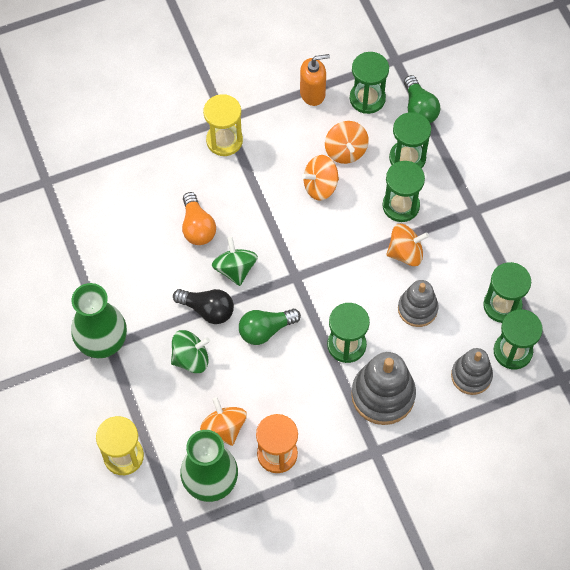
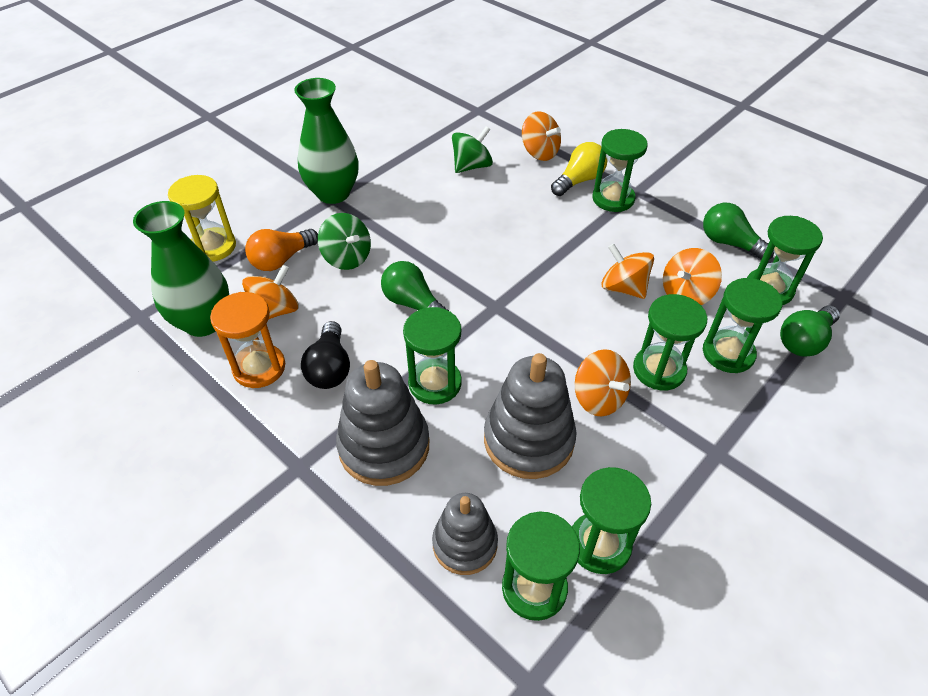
camera: 65 degrees right, 15 degrees down
(136, 162) = (539, 152): none -> orange spinning top
(189, 152) = (579, 180): none -> yellow light bulb
(197, 227) = (501, 213): orange light bulb -> orange light bulb (281, 259)
(207, 310) = (411, 251): black light bulb -> black light bulb (330, 368)
(224, 140) = (613, 199): yellow hourglass -> green hourglass
(235, 269) = (472, 255): green spinning top -> green spinning top (471, 166)
(312, 93) = (729, 243): orange soap dispenser -> green light bulb
(417, 309) = (528, 440): grey stacking toy -> grey stacking toy, size x1.55

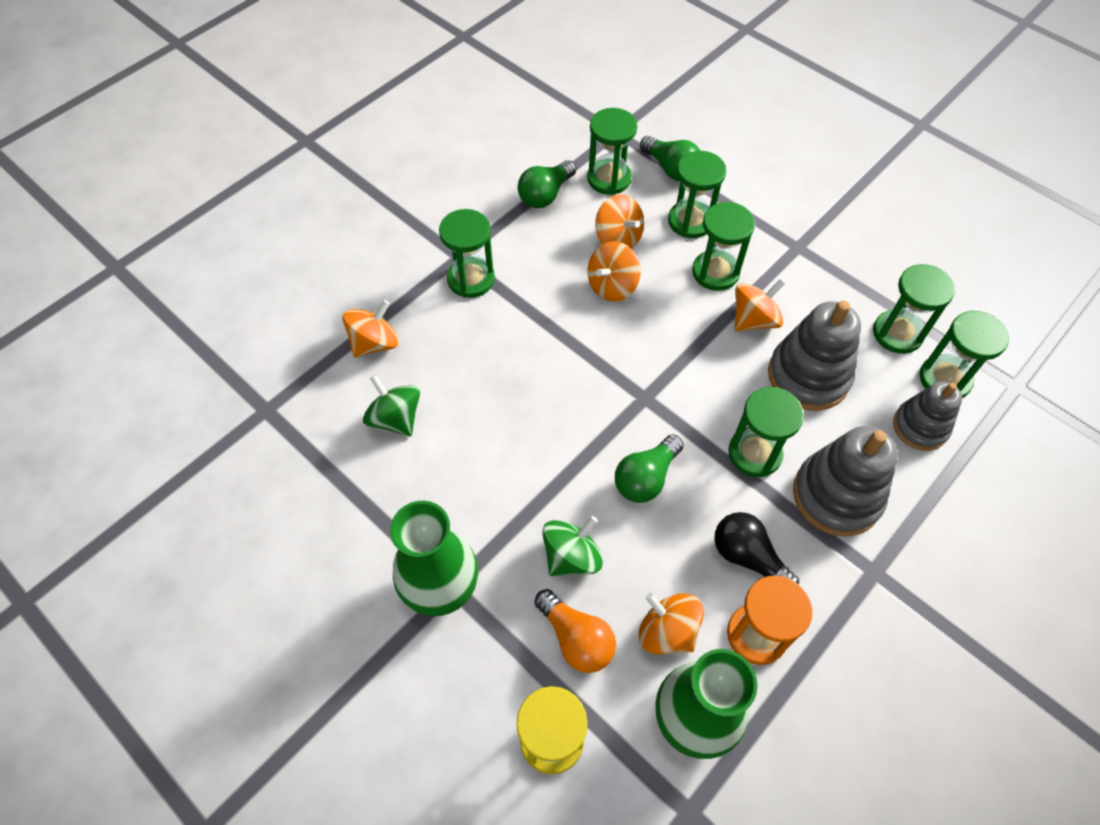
camera: 90 degrees left, 10 degrees up
(330, 368) = (748, 557): black light bulb -> black light bulb turned 135 degrees counterclockwise
(579, 180) = (435, 307): yellow light bulb -> none

